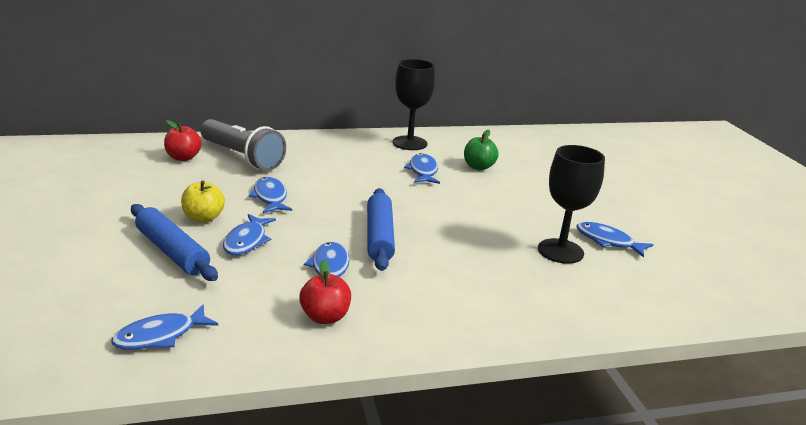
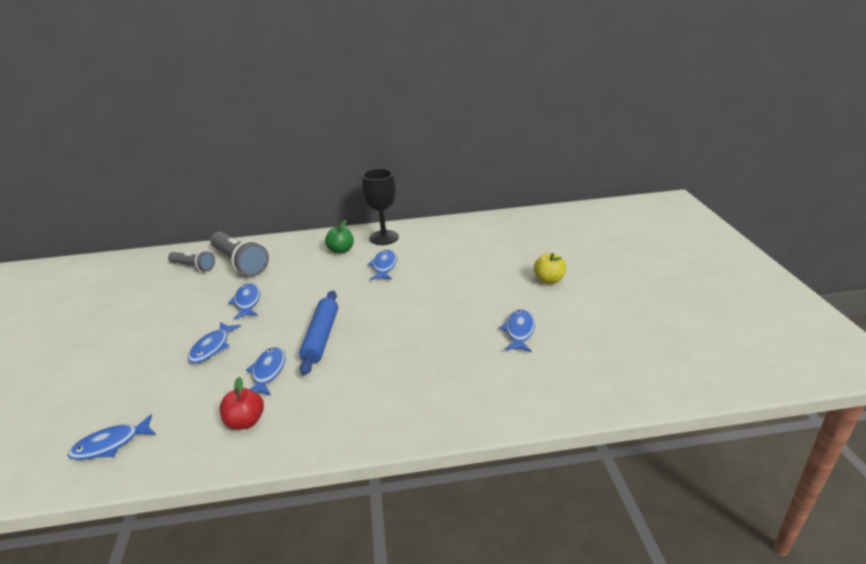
camera: 10 degrees right, 5 degrees up
(172, 252) = (150, 361): blue rolling pin -> none
(183, 157) = (193, 267): red apple -> grey flashlight
(203, 218) = (186, 326): yellow apple -> yellow apple (549, 280)
(478, 167) = (434, 258): green apple -> green apple (341, 250)
(560, 251) = (472, 344): black goblet -> none
(608, 241) = (519, 331): blue fish -> blue fish turned 60 degrees clockwise

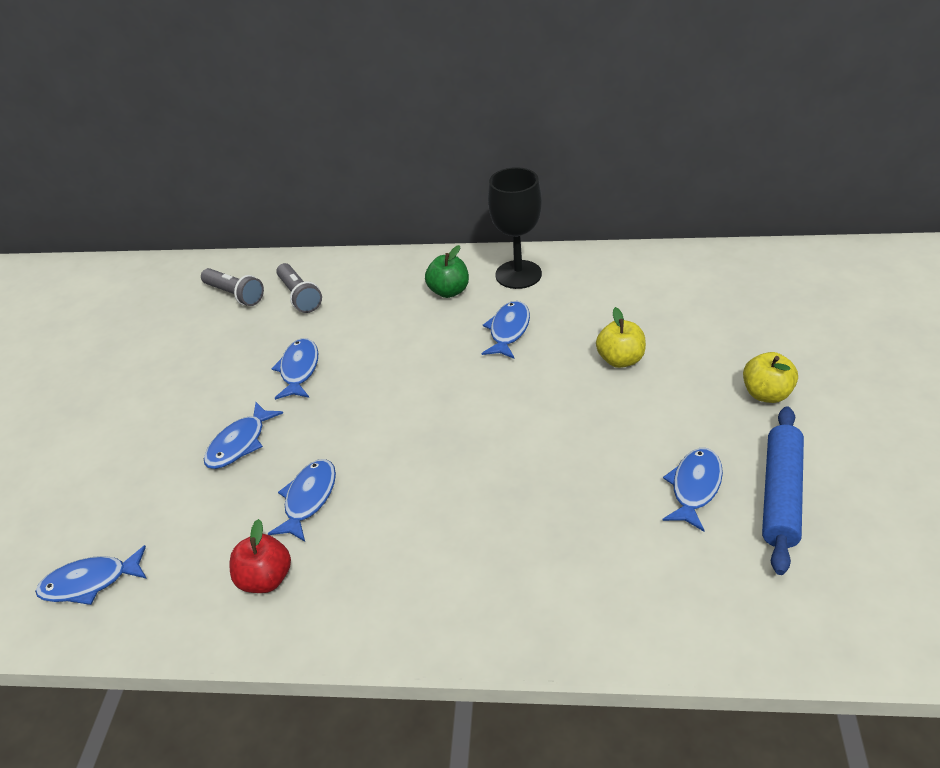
camera: 15 degrees right, 10 degrees up
(240, 263) = (299, 296): grey flashlight -> grey flashlight, size x0.60
(321, 337) = (392, 450): blue rolling pin -> blue rolling pin (780, 495)
(458, 273) = (620, 360): none -> yellow apple

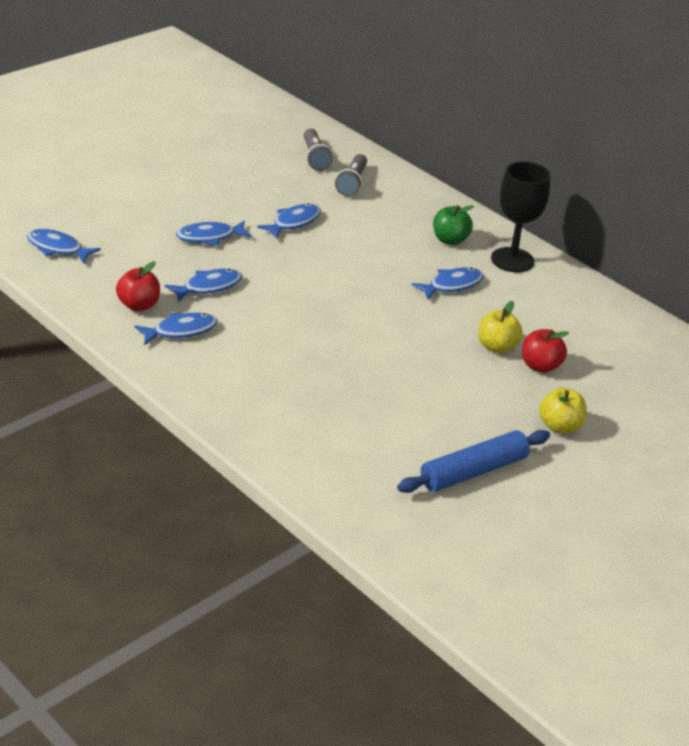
camera: 35 degrees right, 5 degrees down
(673, 351) = (540, 366): none -> red apple
(694, 487) = (428, 432): blue fish -> blue fish (181, 331)

